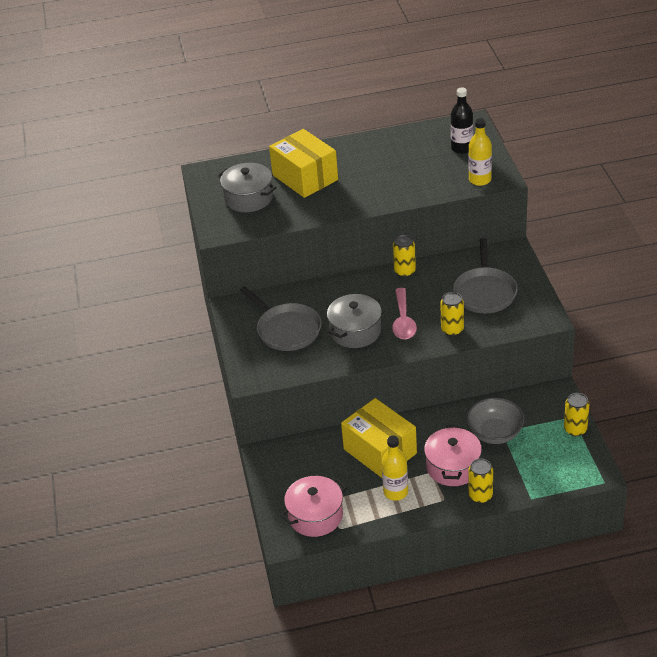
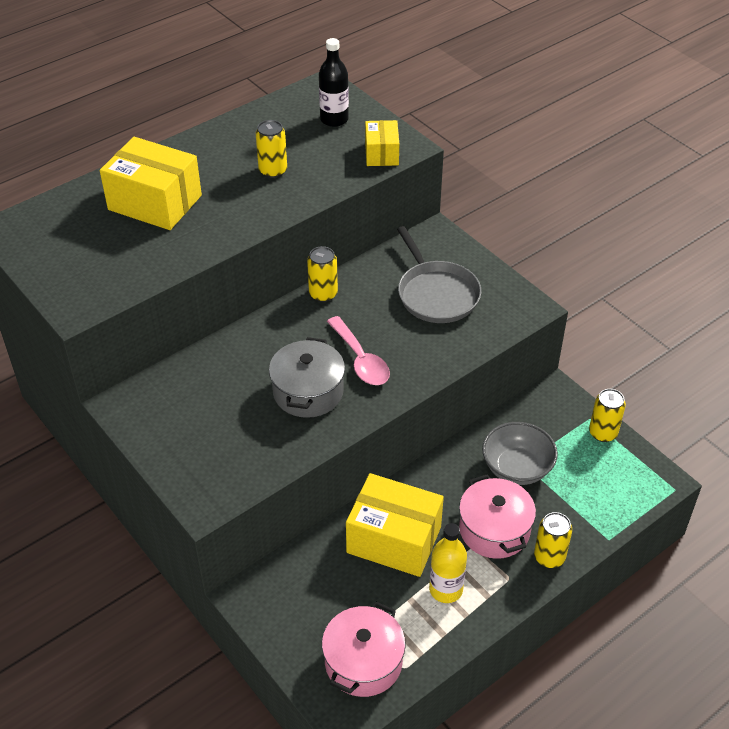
camera: 30 degrees left, 5 degrees up
(248, 198) = (92, 249): grey pot -> none
(287, 329) = (215, 416): grey pan -> none
(452, 329) = (427, 354): yellow can -> yellow can (273, 171)
(480, 180) = (381, 154): yellow bottle -> yellow box

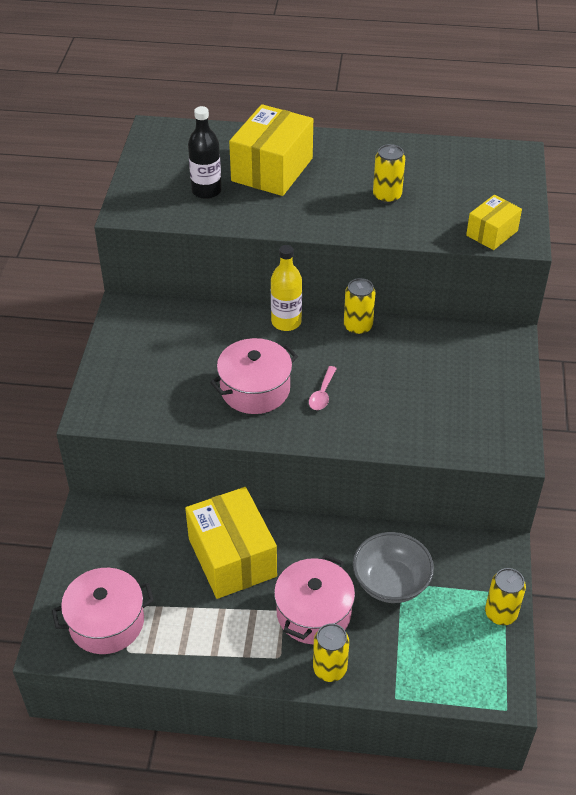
camera: 45 degrees right, 0 degrees up
(155, 202) = (272, 169): yellow box -> yellow box turned 45 degrees clockwise
(308, 392) = (255, 389): grey pot -> pink pot
(334, 119) = (489, 184): black bottle -> black bottle (206, 191)
(361, 360) = (322, 394): pink spoon -> pink spoon, size x0.59
(436, 294) = (447, 386): grey pan -> none
(446, 589) = (223, 624): yellow bottle -> yellow bottle (286, 322)

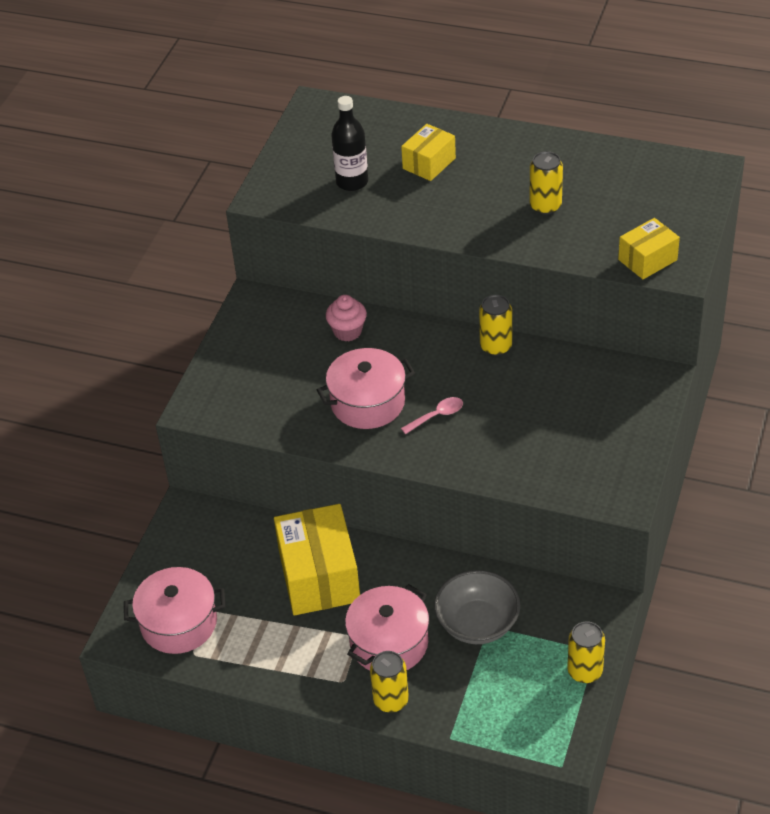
camera: 15 degrees right, 0 degrees up
(220, 327) = (347, 331): none -> pink cupcake
(272, 169) = (429, 163): yellow box -> yellow box, size x0.56
(286, 322) = (420, 333): yellow bottle -> none
(322, 394) = (437, 416): pink spoon -> pink spoon turned 150 degrees counterclockwise

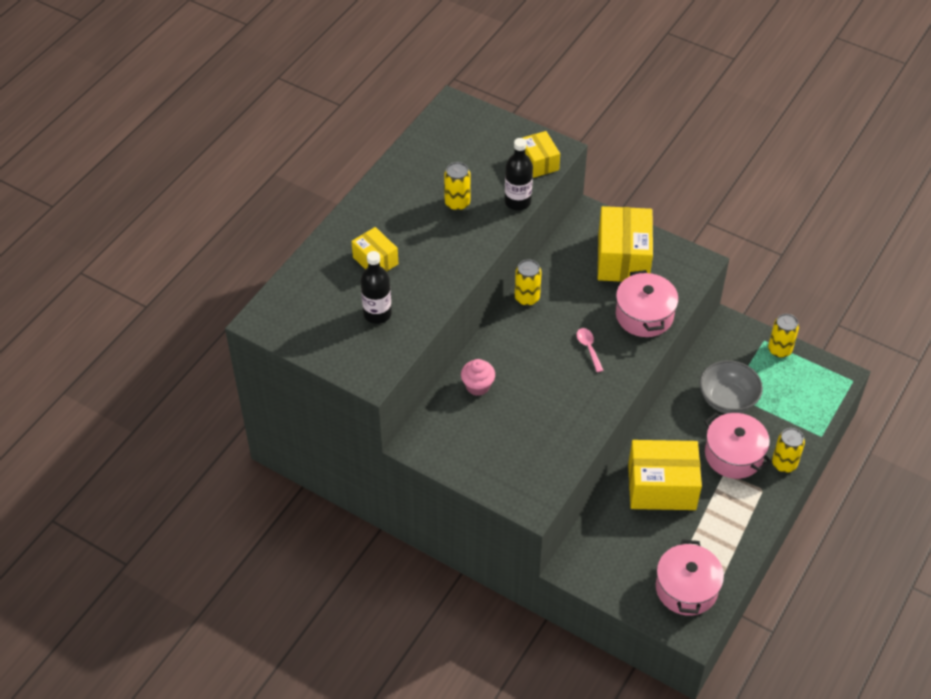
camera: 80 degrees left, 5 degrees up
(367, 402) = (561, 388): pink pot -> pink pot (644, 315)
(570, 254) = (517, 202): none -> black bottle
(599, 422) = (623, 258): none -> yellow box

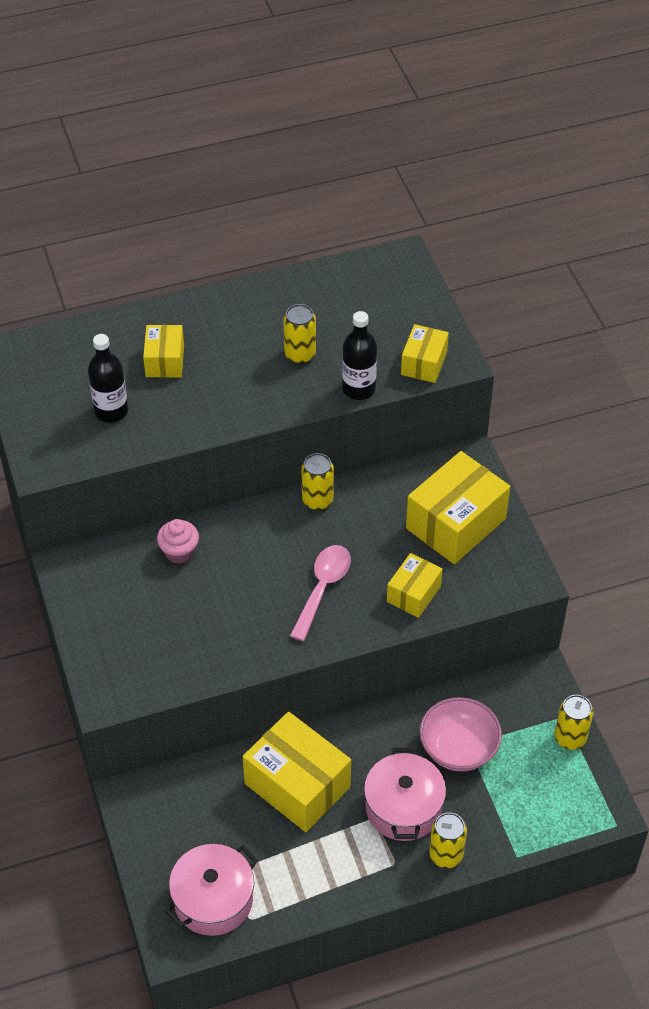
camera: 40 degrees right, 0 degrees up
(588, 348) = (322, 588): pink spoon -> pink spoon, size x1.70
(644, 315) = (413, 594): pink pot -> yellow box
(727, 399) = (458, 748): grey bowl -> pink bowl

